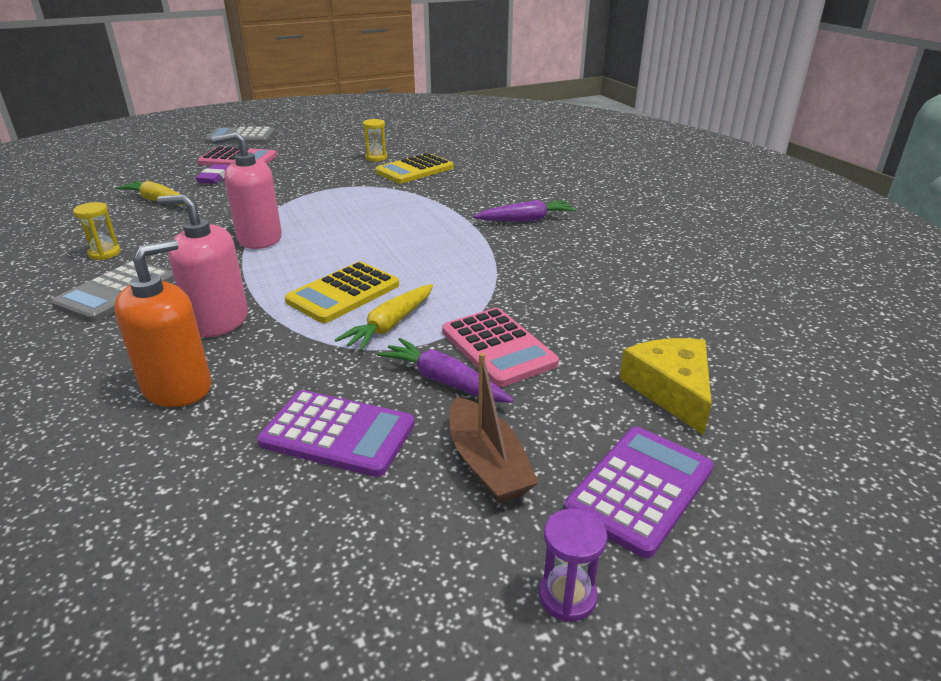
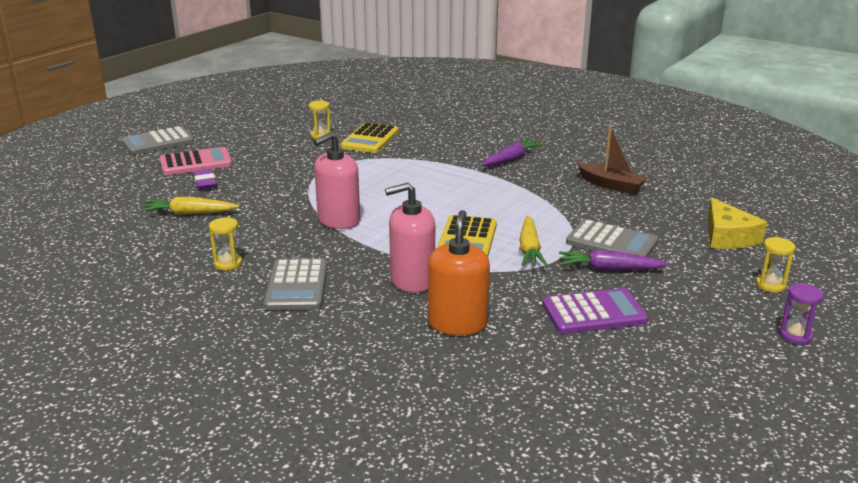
camera: 30 degrees left, 5 degrees down
(487, 464) = (689, 299): brown boat -> brown boat (611, 185)
(498, 347) = (611, 242): pink calculator -> grey calculator
(640, 489) = (770, 285): purple calculator -> yellow hourglass
(671, 390) = (727, 236): yellow cheese -> yellow cheese turned 150 degrees counterclockwise

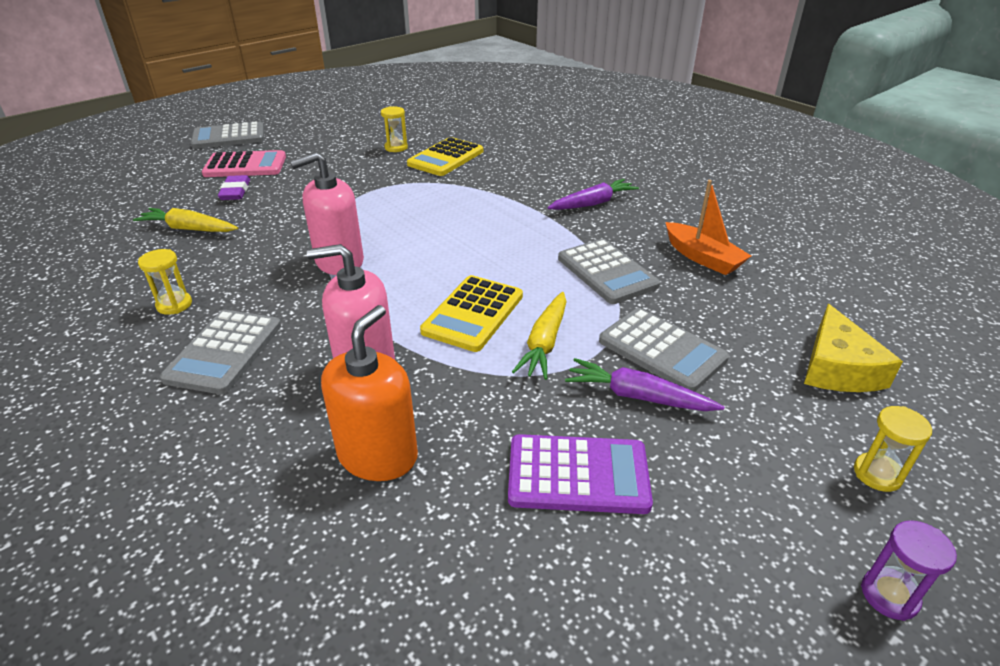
camera: 15 degrees right, 10 degrees up
(548, 202) = (606, 272): none -> grey calculator
(611, 185) = (702, 257): brown boat -> orange boat

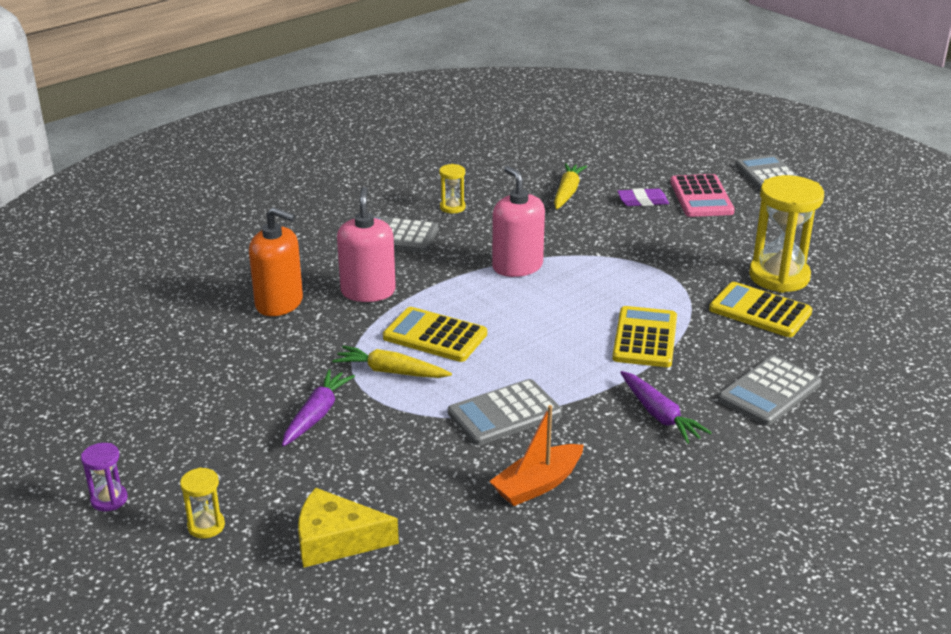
camera: 90 degrees right, 5 degrees down
(396, 147) = (779, 277): yellow hourglass -> yellow hourglass, size x2.13
(482, 203) = (645, 338): none -> yellow calculator
(578, 475) = (243, 381): purple calculator -> none
(662, 350) = (374, 434): grey calculator -> grey calculator (769, 392)

